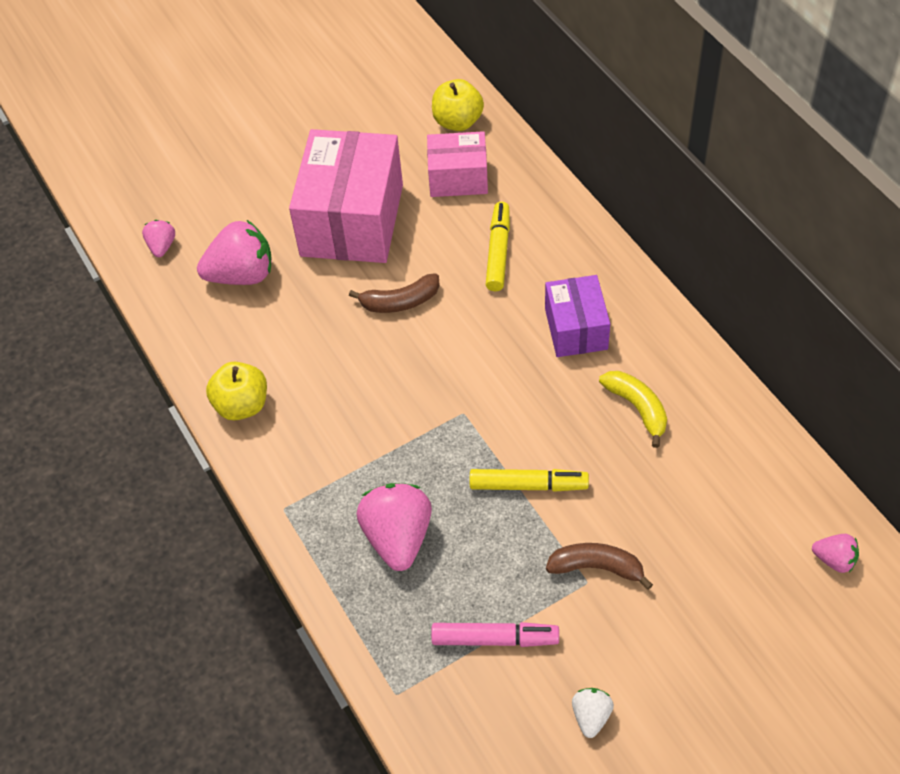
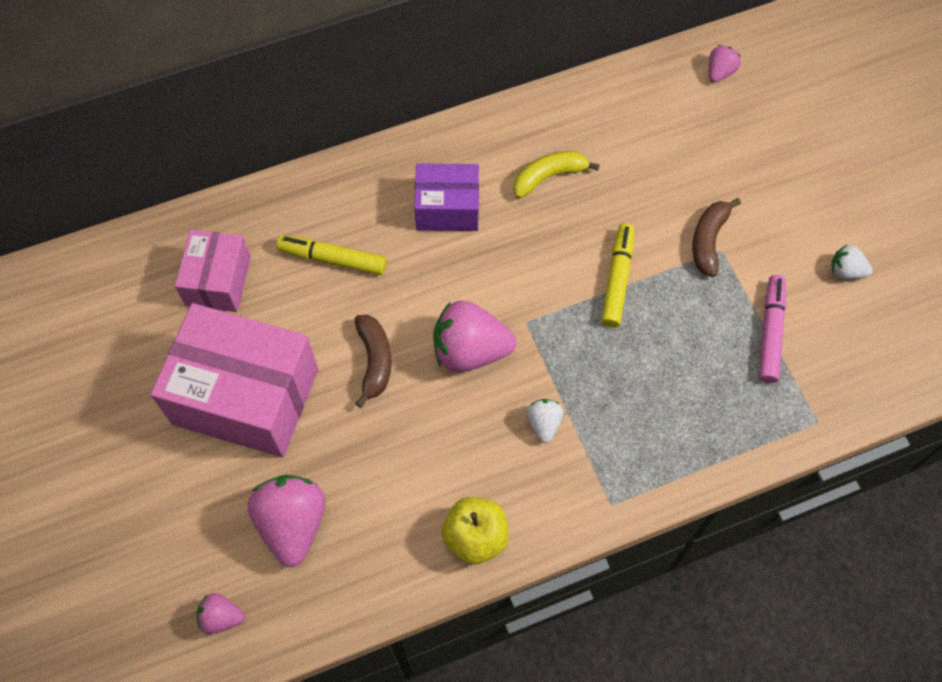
camera: 85 degrees left, 10 degrees up
(358, 442) = (543, 424): none -> white strawberry
(398, 537) = (658, 399): pink strawberry -> pink strawberry (470, 350)
(458, 121) = (134, 269): yellow apple -> none

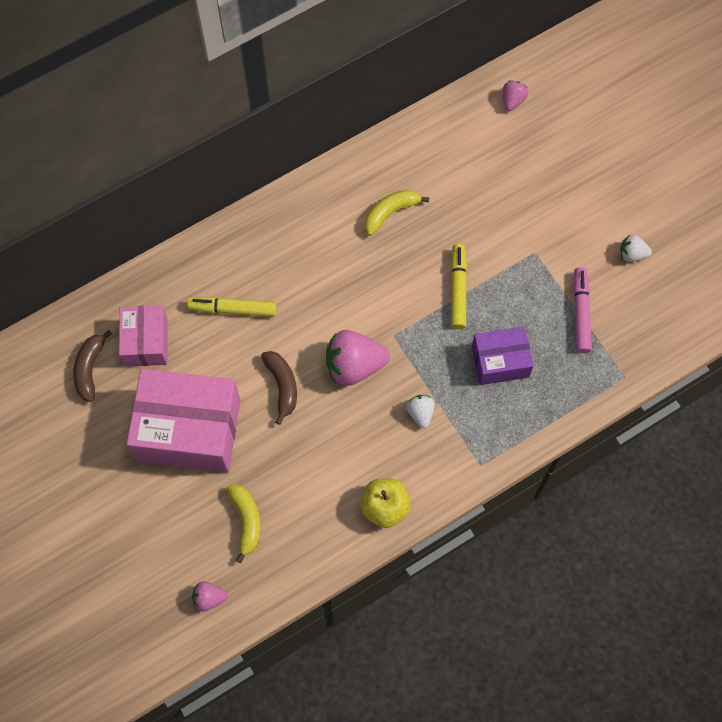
camera: 10 degrees left, 5 degrees up
(292, 524) = (246, 521): pink strawberry -> yellow banana
(447, 208) = (315, 252): purple box -> purple box (500, 361)
(708, 240) = (523, 246): brown banana -> brown banana (90, 369)

